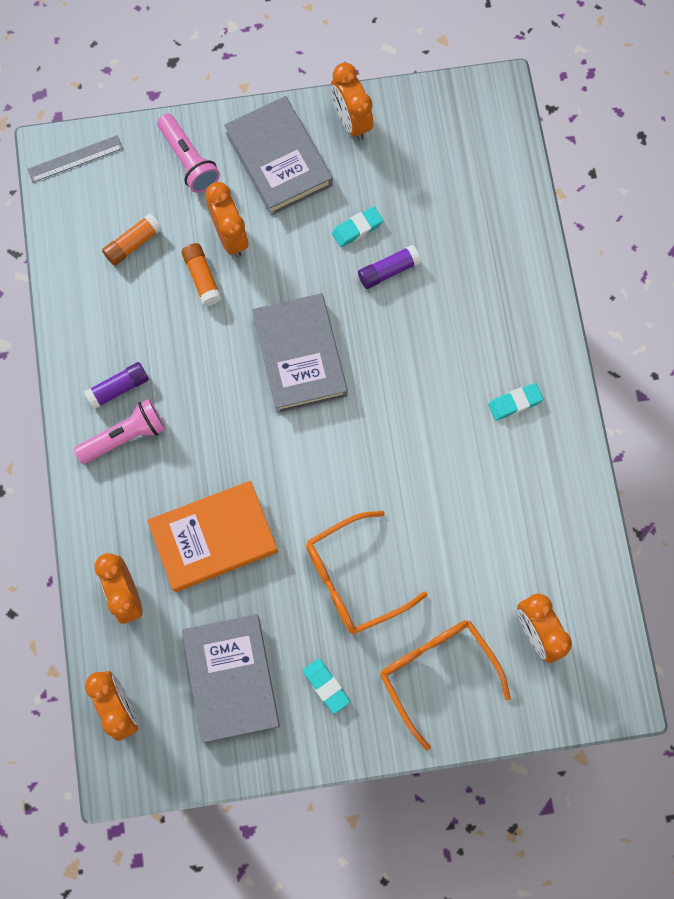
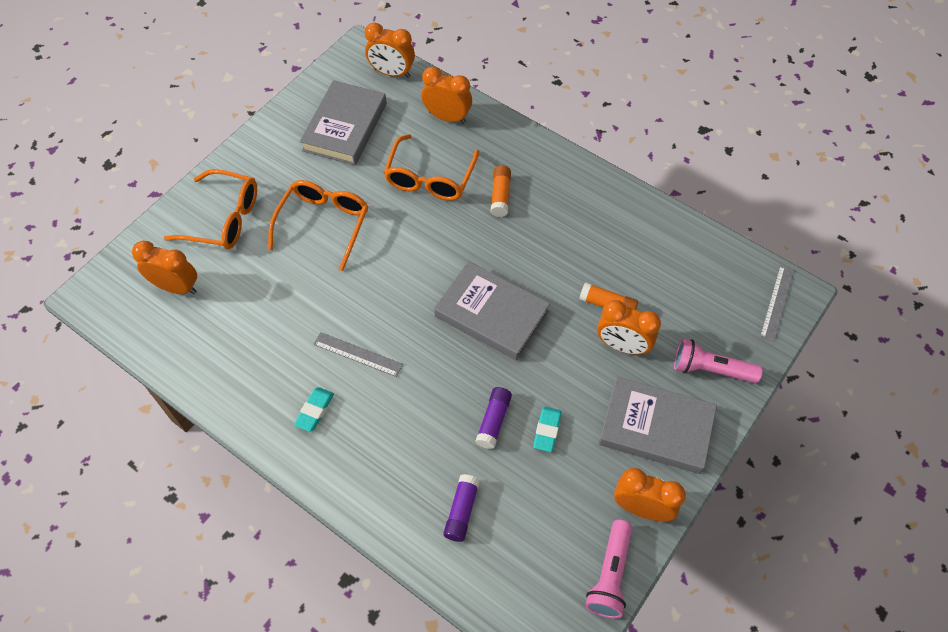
camera: 135 degrees right, 15 degrees down
(118, 388) = (577, 203): purple glue stick -> purple glue stick (461, 511)
(125, 436) = (541, 183): pink flashlight -> pink flashlight (610, 575)
(133, 243) = (674, 286): orange glue stick -> orange glue stick (500, 196)
(213, 538) = (430, 178): orange book -> orange glasses
(231, 679) = (345, 127): grey book -> grey book turned 75 degrees clockwise
(326, 686) = (286, 163): turquoise eraser -> none
(439, 420) = (358, 354): none -> grey ruler

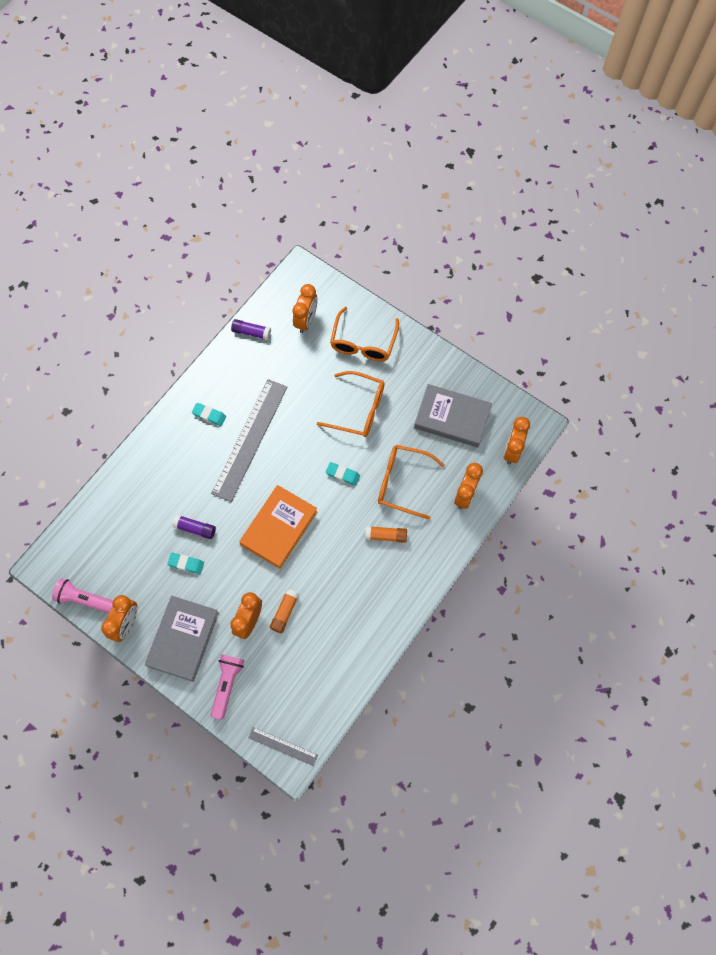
camera: 90 degrees right, 10 degrees up
(358, 354) = (250, 439): grey ruler -> grey ruler, size x2.10
(417, 241) = (343, 475): none -> turquoise eraser
(461, 511) = (134, 508): purple glue stick -> purple glue stick (251, 332)
(491, 314) = (279, 528): grey book -> orange book

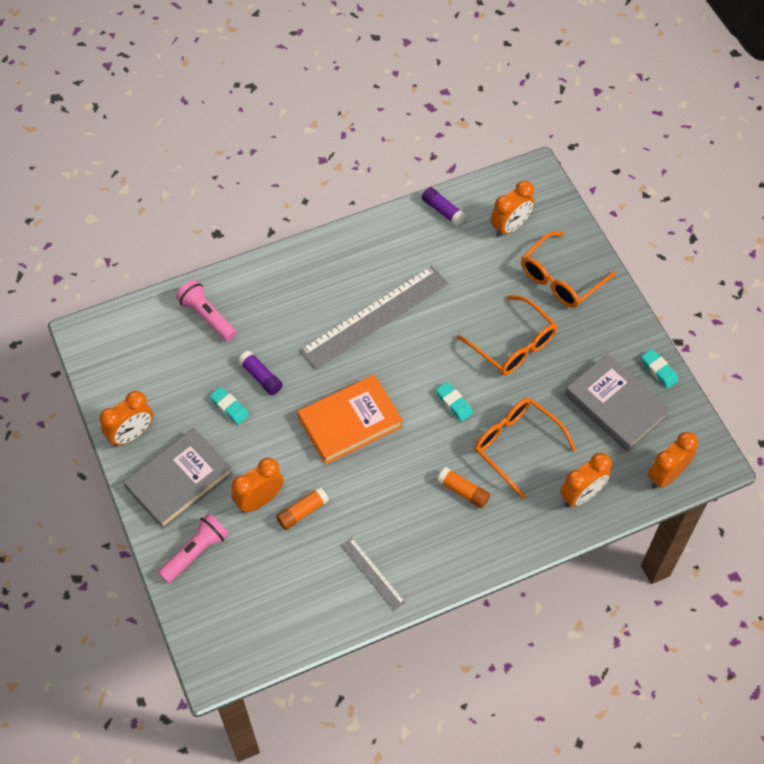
camera: 30 degrees right, 10 degrees down
(85, 599) = (105, 388): pink flashlight -> pink flashlight (207, 316)
(209, 415) = (346, 272): turquoise eraser -> turquoise eraser (659, 370)
(283, 746) = (215, 648): grey ruler -> grey ruler (372, 573)

